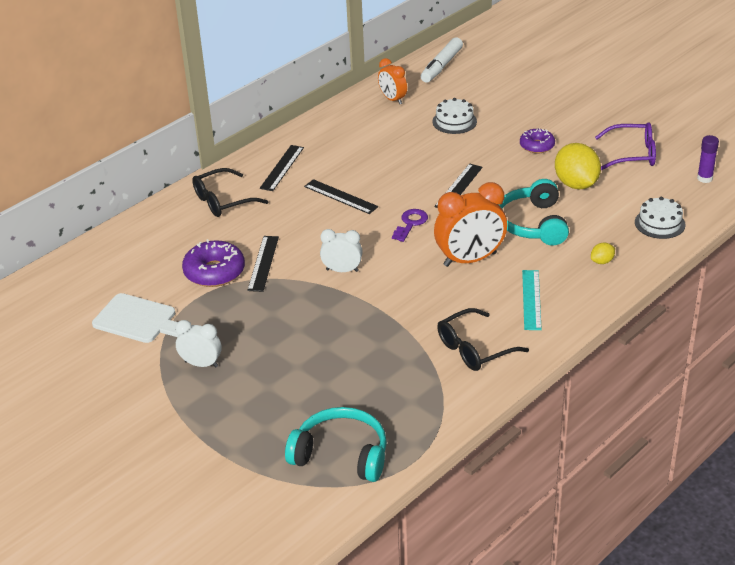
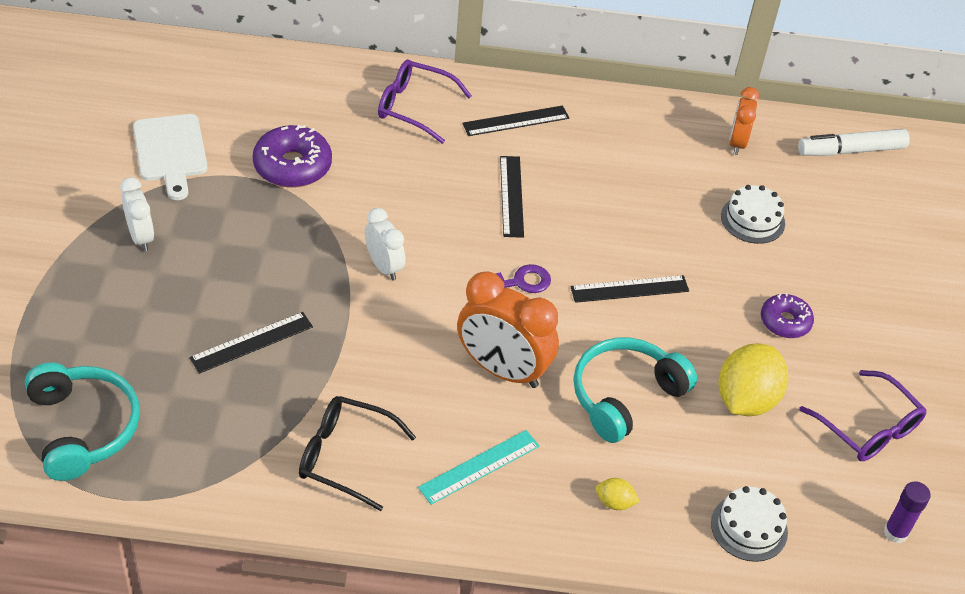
camera: 45 degrees right, 10 degrees up
(223, 201) = (414, 107): black glasses -> purple glasses
(263, 263) = (340, 196): black ruler -> black ruler (252, 342)

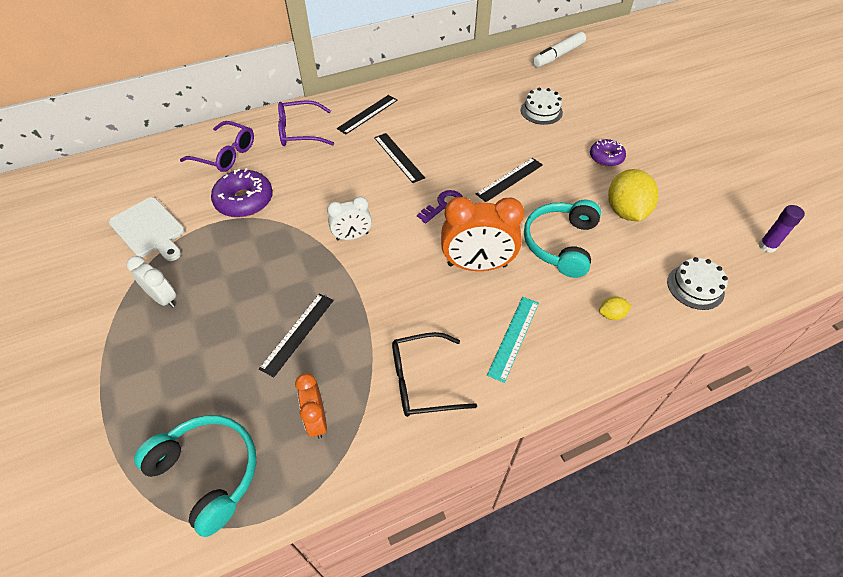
camera: 25 degrees left, 5 degrees up
(384, 266) = (352, 236): white clock -> white clock turned 135 degrees clockwise
(737, 143) = (498, 75): orange clock -> orange clock (316, 420)
(868, 428) = (699, 194): purple glasses -> purple glasses (225, 154)

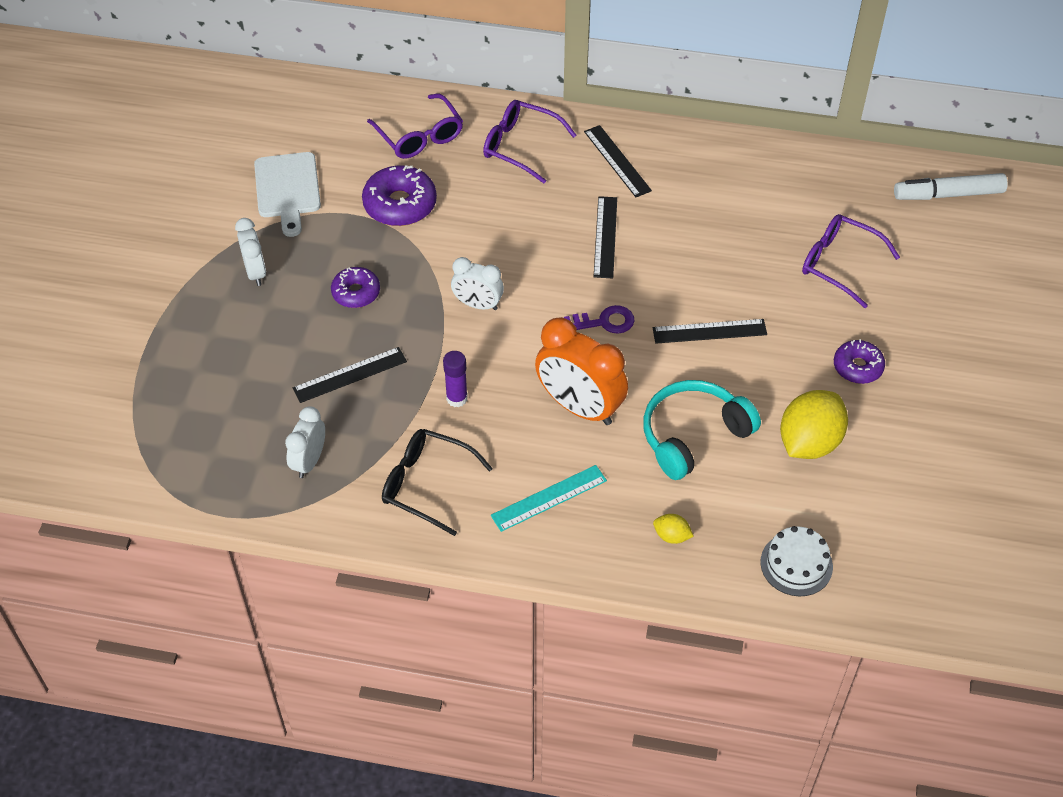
camera: 35 degrees right, 0 degrees up
(208, 472) = (195, 450): turquoise headphones -> none
(257, 273) = (356, 293): none -> purple donut
(316, 420) = (309, 461): orange clock -> white clock
(367, 114) = (617, 161): black ruler -> black ruler turned 75 degrees clockwise
(541, 111) = (839, 264): white cake -> purple glasses
(767, 246) = (937, 574): purple glue stick -> purple glue stick (457, 398)

